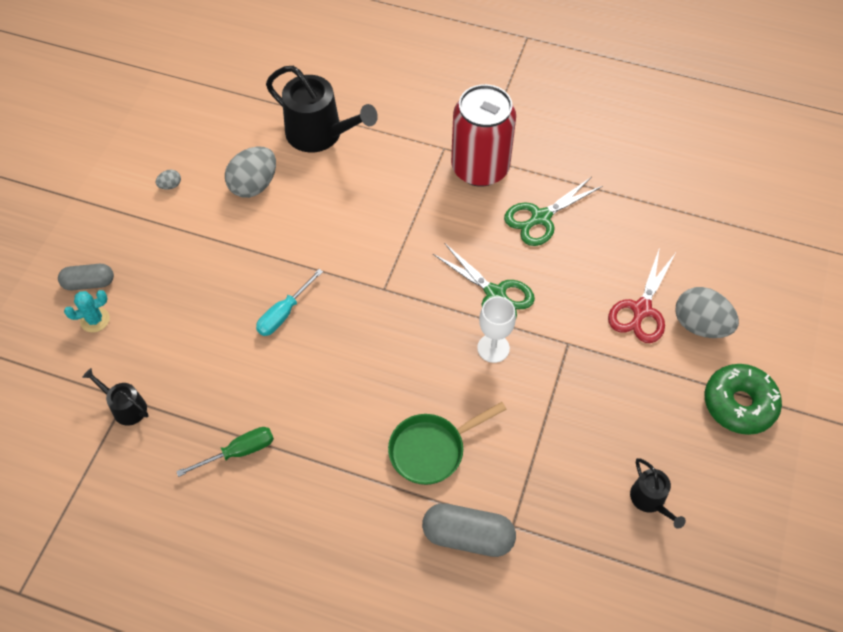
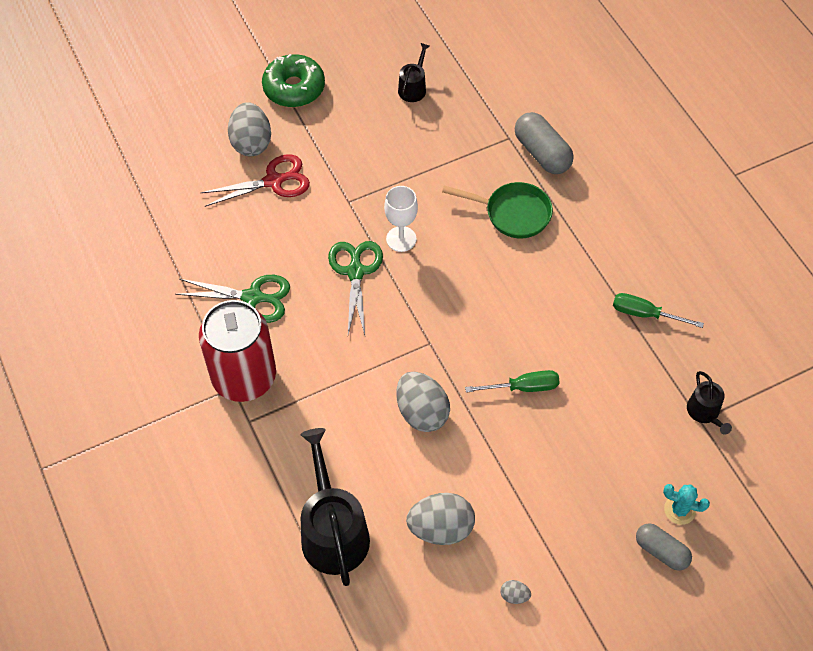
camera: 135 degrees left, 0 degrees up
(284, 313) = (523, 387): turquoise screwdriver -> green screwdriver
(339, 240) = (422, 412): none -> grey egg

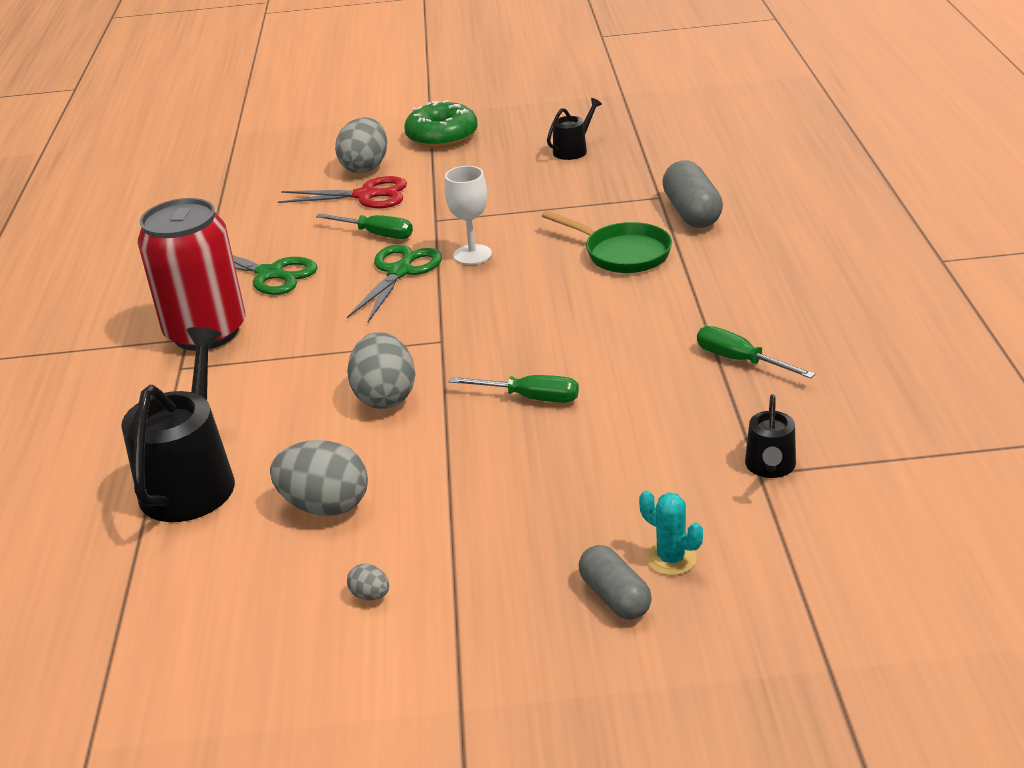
camera: 25 degrees right, 25 degrees down
(311, 230) = (376, 234): none -> green screwdriver

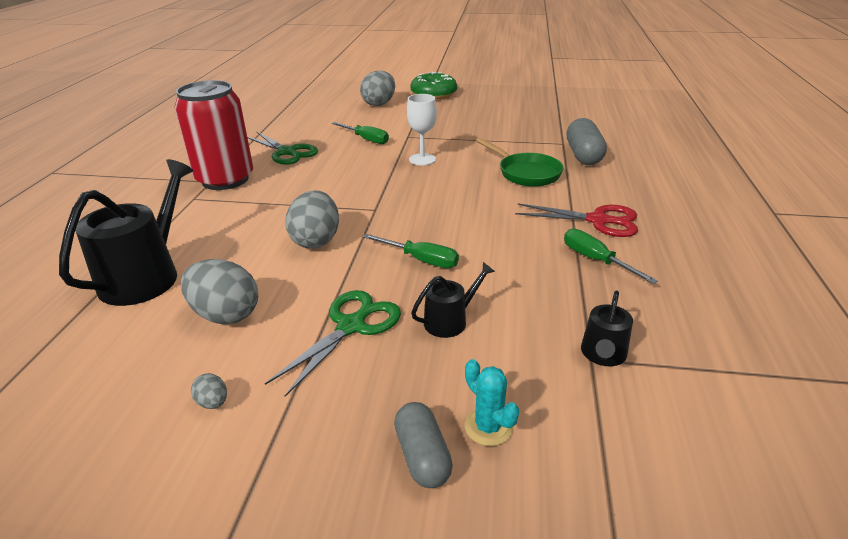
camera: 10 degrees right, 0 degrees up
(366, 195) = (371, 118): red scissors -> red scissors (597, 220)
(399, 272) = (369, 163): green scissors -> green scissors (351, 326)
(573, 150) = (513, 111): black watering can -> black watering can (449, 321)

